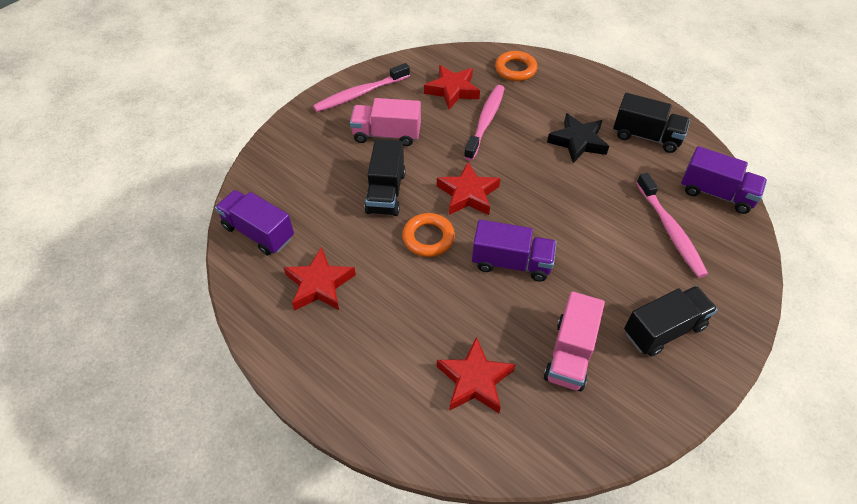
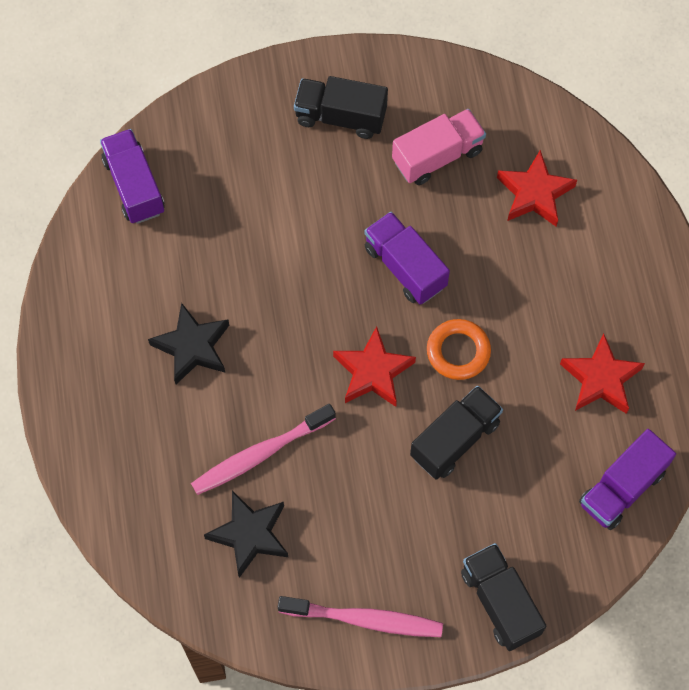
camera: 140 degrees left, 15 degrees up
(258, 232) = (622, 488): purple truck -> purple truck turned 60 degrees clockwise
(387, 134) = (387, 523): pink truck -> none
(452, 90) = (249, 534): red star -> black star
(515, 69) = (140, 509): orange ring -> none
(646, 136) = (114, 297): black truck -> black truck (500, 602)
(670, 230) = (226, 186): pink toothbrush -> none

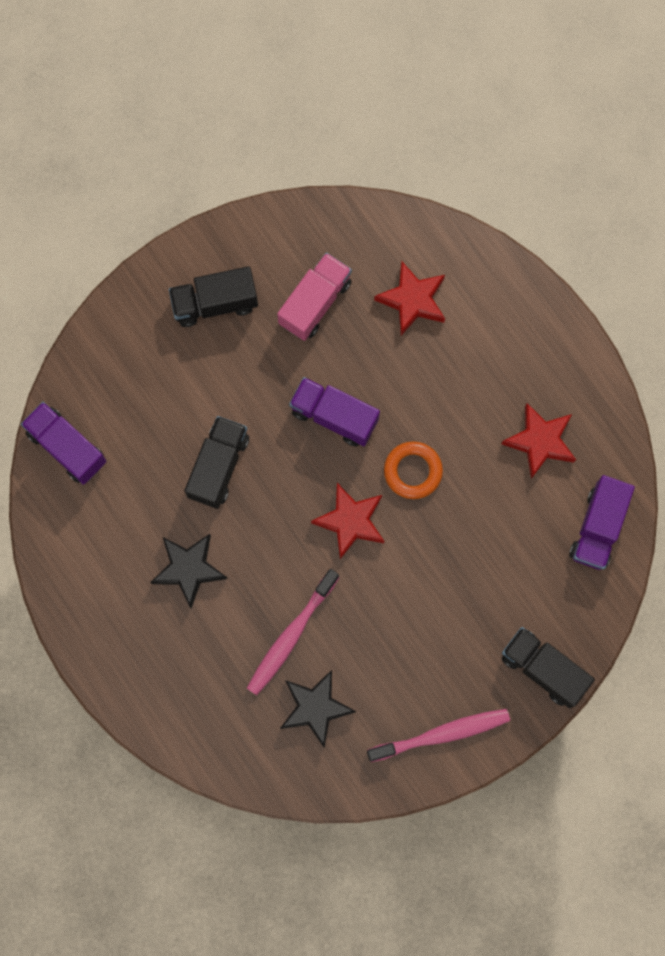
camera: 25 degrees left, 10 degrees up
(455, 439) = (445, 549): black truck -> black truck (218, 466)

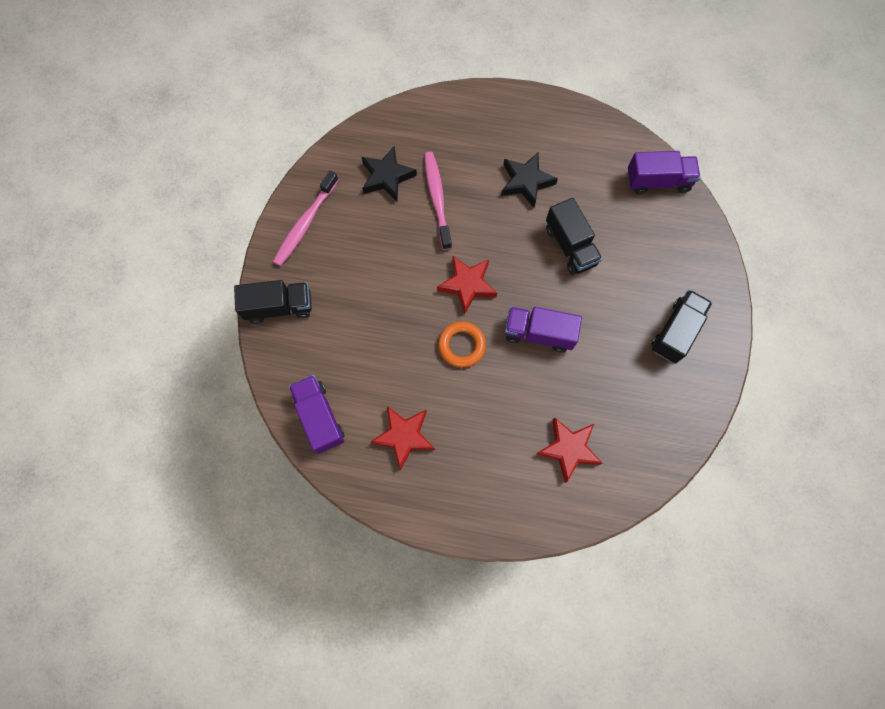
camera: 135 degrees right, 5 degrees down
(315, 303) = (622, 389): pink truck -> none
(334, 416) = (539, 333): purple truck -> purple truck turned 150 degrees counterclockwise

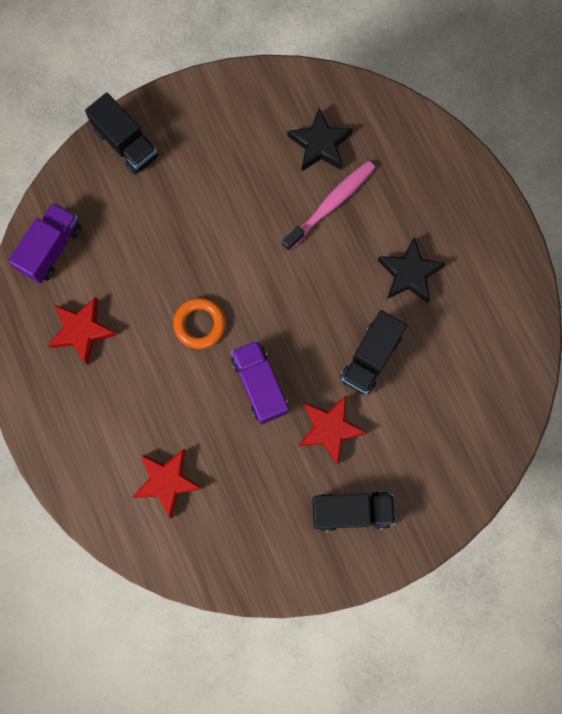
camera: 55 degrees right, 5 degrees up
(305, 224) = (220, 107): pink toothbrush -> none
(467, 285) = (262, 290): red star -> red star (330, 429)
(658, 181) = (504, 399): purple truck -> none

